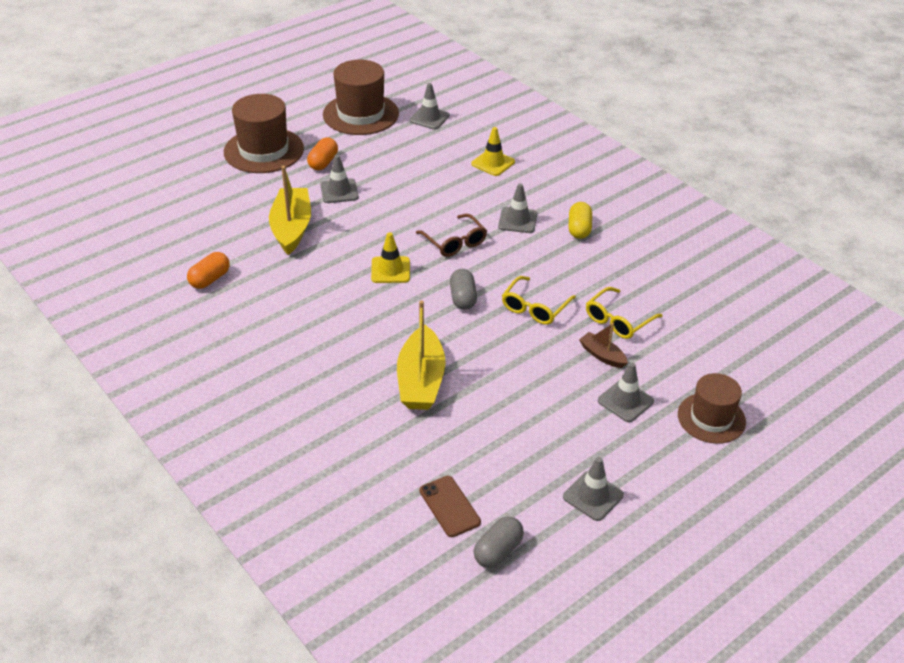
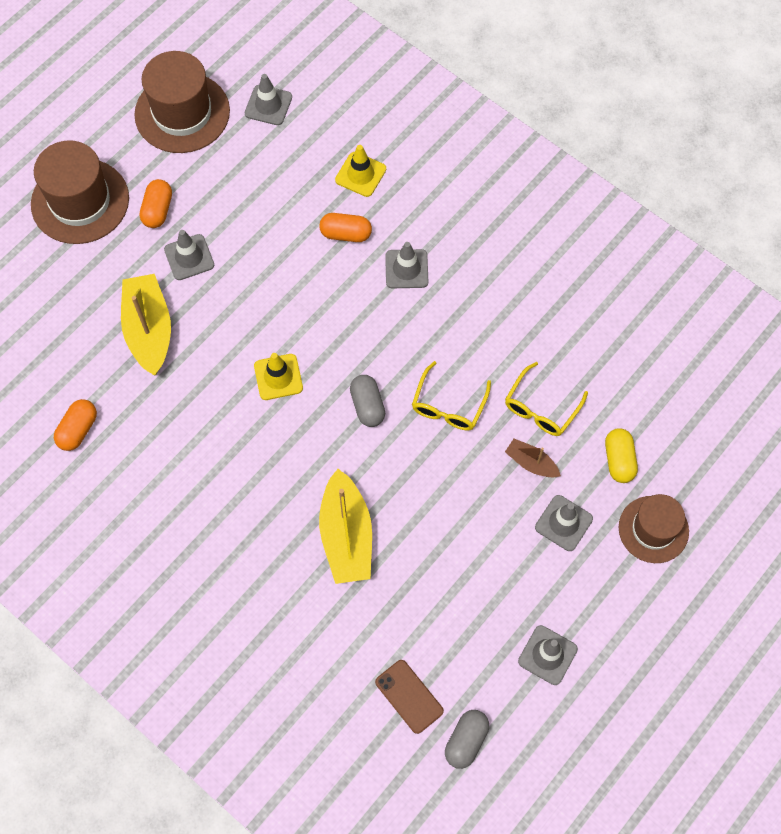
camera: 10 degrees left, 25 degrees up
(454, 242) = (341, 318): brown glasses -> none
(472, 194) = (346, 234): none -> orange capsule
(579, 229) = (478, 271): yellow capsule -> yellow capsule (619, 460)

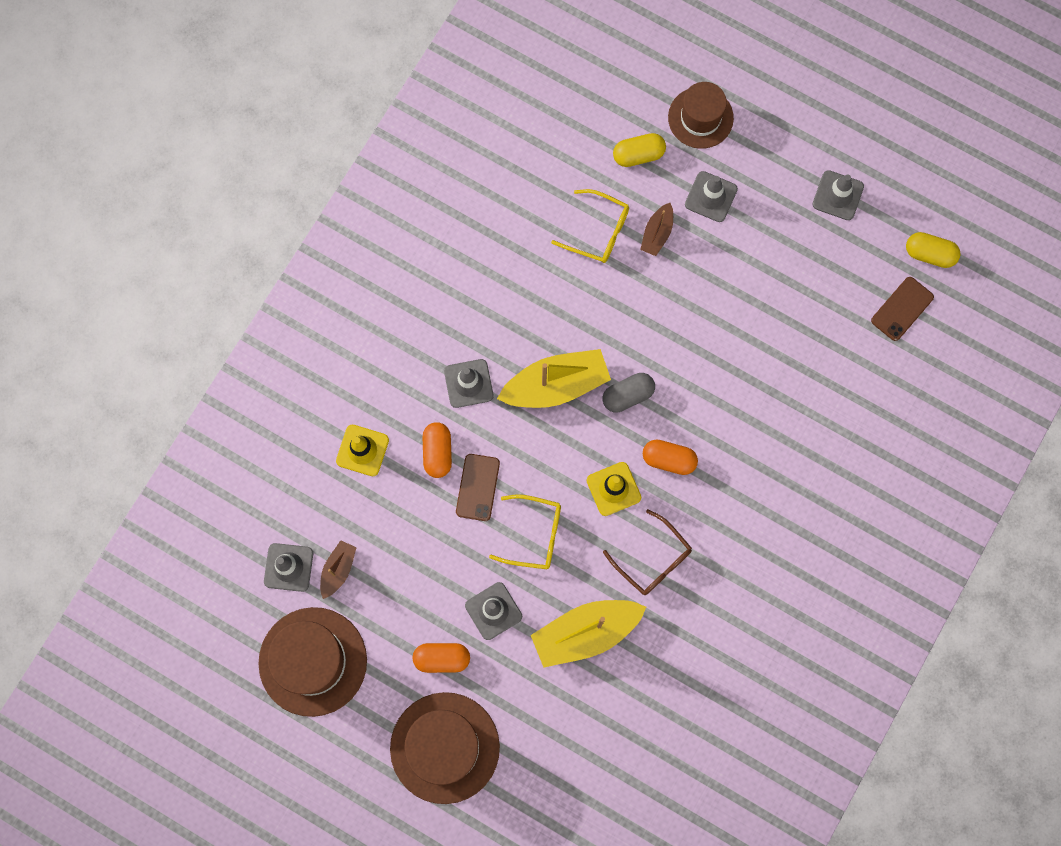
camera: 100 degrees left, 10 degrees up
(78, 430) = (710, 677): orange capsule -> orange capsule (669, 459)
(202, 400) = (653, 559): none -> brown glasses
(257, 142) = (338, 570): none -> brown boat
(306, 261) = (477, 487): none -> brown phone
(346, 536) = (765, 391): yellow boat -> yellow boat (556, 385)
(448, 405) = (612, 318): yellow glasses -> yellow glasses (534, 534)
(466, 741) = (929, 254): grey capsule -> yellow capsule

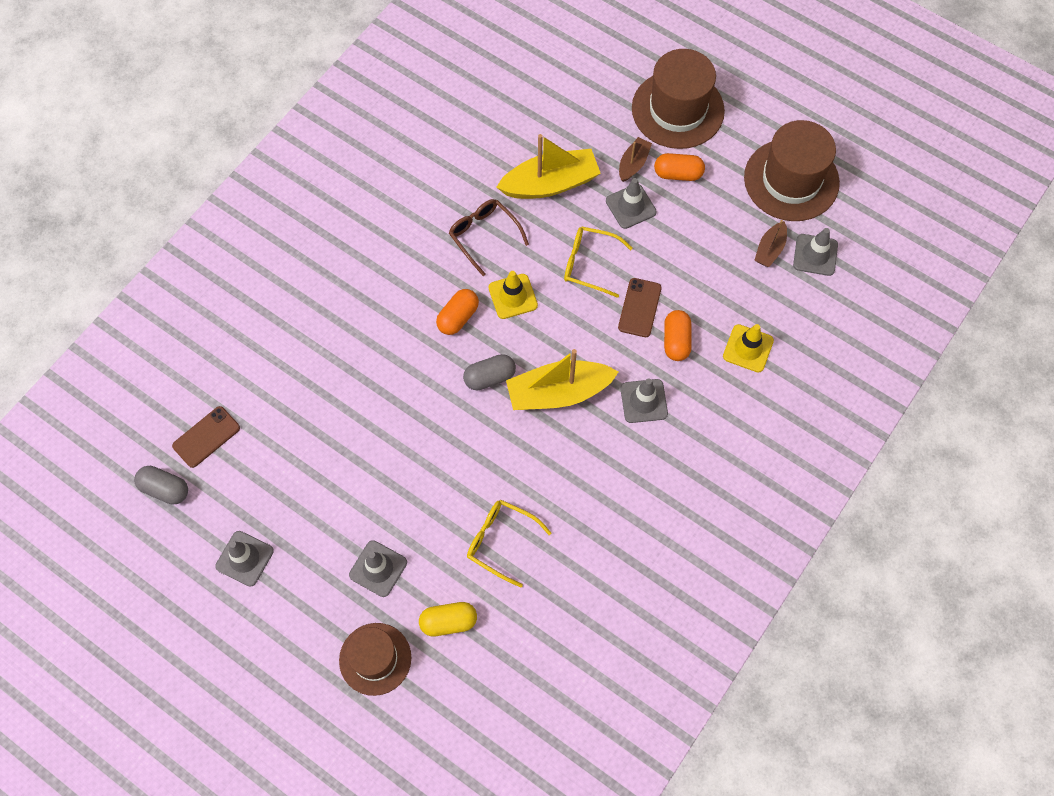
camera: 175 degrees left, 10 degrees down
(657, 233) = (440, 534): brown boat -> brown boat (633, 164)
(669, 459) = (458, 317): orange capsule -> orange capsule turned 75 degrees counterclockwise
(929, 254) = (165, 489): yellow capsule -> grey capsule

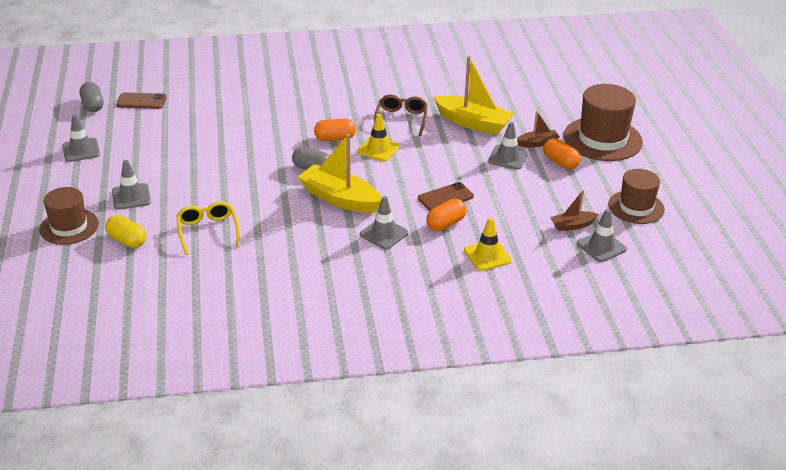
camera: 45 degrees right, 30 degrees down
(589, 264) = (444, 164): yellow glasses -> none
(791, 180) = (636, 207): brown hat -> brown hat, size x0.65

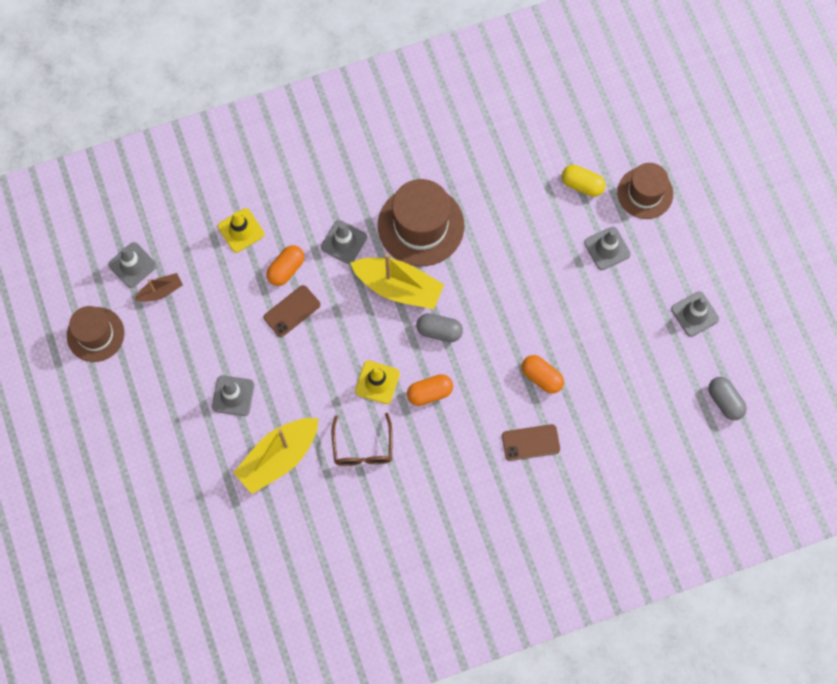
camera: 170 degrees right, 35 degrees up
(141, 101) = (673, 422): brown phone -> brown phone (530, 442)
(208, 231) = (512, 212): yellow glasses -> none
(473, 123) = (278, 458): yellow boat -> yellow boat turned 60 degrees counterclockwise
(537, 143) = (201, 431): brown boat -> none
(560, 162) = (175, 398): orange capsule -> orange capsule (541, 377)
(602, 139) = (127, 455): brown hat -> brown hat (421, 226)

